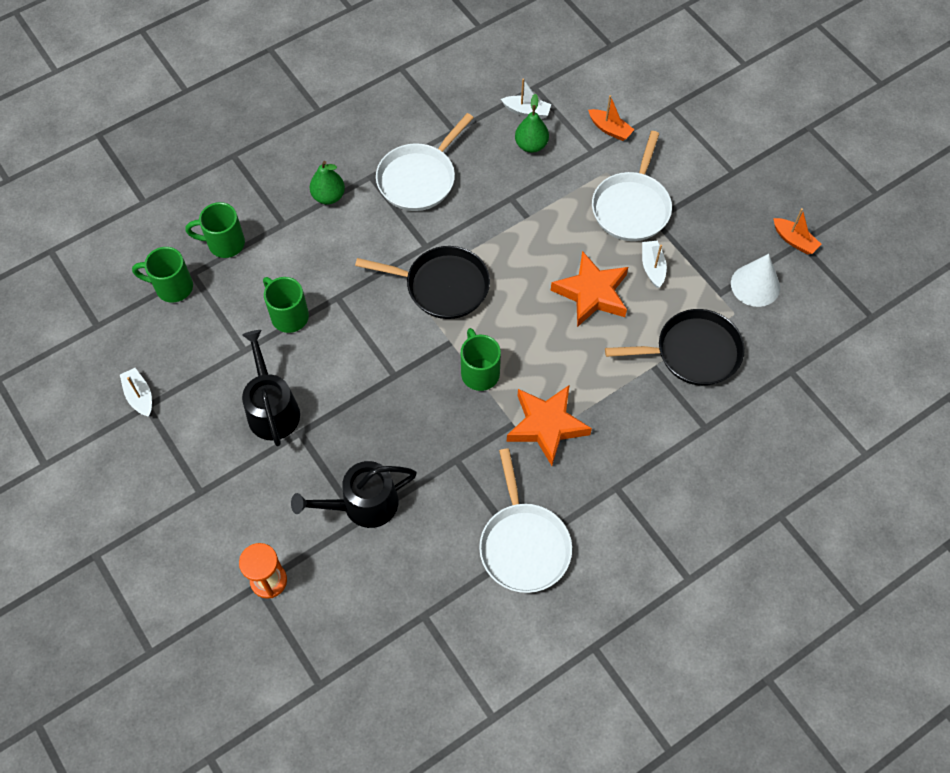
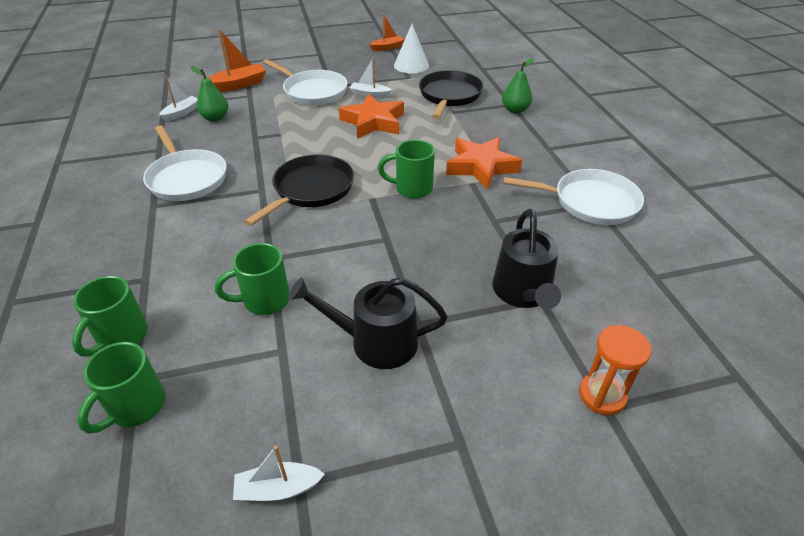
camera: 70 degrees left, 20 degrees down
(328, 196) = (146, 238): green pear -> green pear (515, 110)
(610, 129) = (238, 85): orange boat -> orange boat, size x1.51

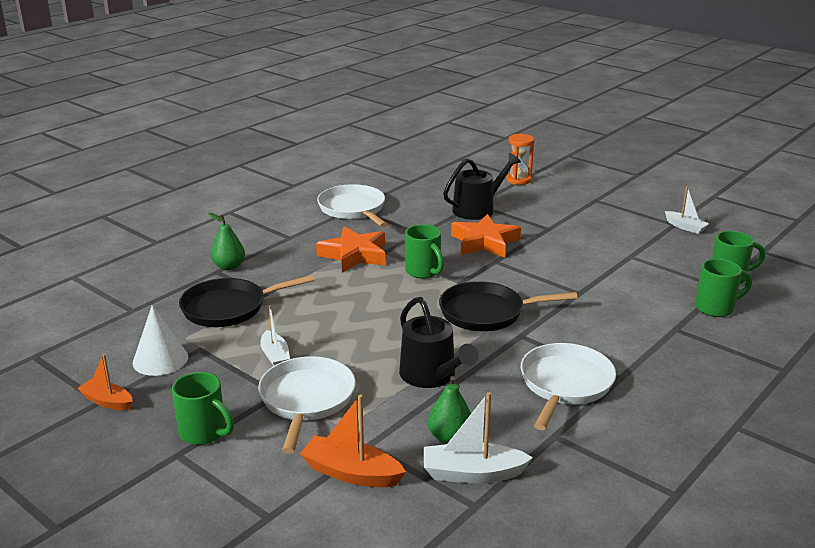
camera: 125 degrees left, 15 degrees down
(182, 113) = (472, 473): white boat -> white boat, size x1.51
(264, 301) = (612, 277): green mug -> green mug (204, 433)
(373, 122) = (336, 329): orange star -> orange star (484, 242)
(375, 341) = (579, 234): black watering can -> black watering can (431, 375)

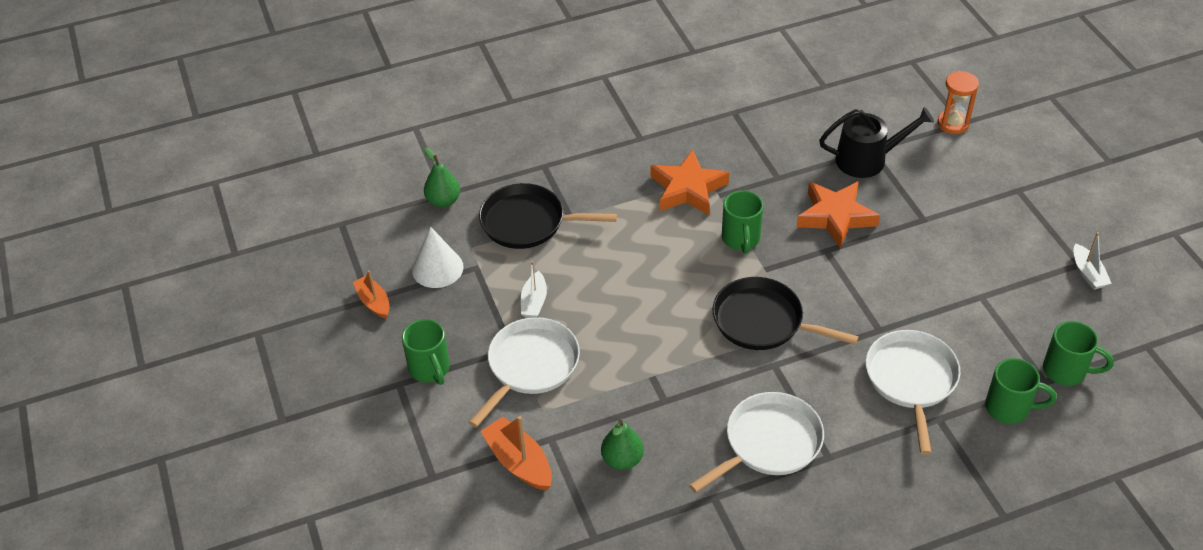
camera: 30 degrees right, 20 degrees up
(229, 266) = (558, 163): green pear -> green pear (443, 201)
(353, 209) = (732, 114): white pan -> white pan (911, 380)
(431, 375) = (655, 382): black watering can -> none
(472, 473) = (614, 506): white boat -> none

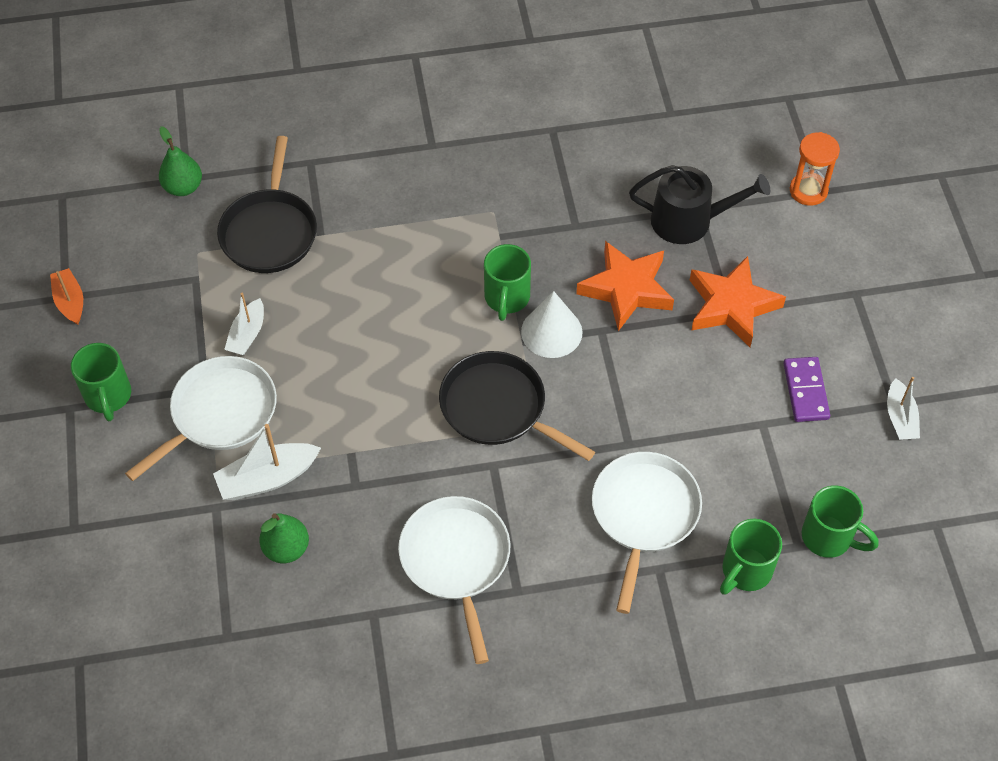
camera: 10 degrees right, 10 degrees up
(437, 268) = (152, 272): white cone -> white cone (551, 332)
(519, 462) = (172, 529): orange boat -> none
(527, 222) = (270, 232): black pan -> black pan turned 105 degrees counterclockwise
(588, 408) = (267, 478): none -> white boat
(688, 189) = (466, 221): orange star -> orange star (732, 306)
(769, 443) = (456, 560): white pan -> white pan turned 75 degrees counterclockwise
(1006, 267) = (805, 391): none -> purple domino
(1009, 408) = (745, 571): green mug -> green mug turned 105 degrees clockwise

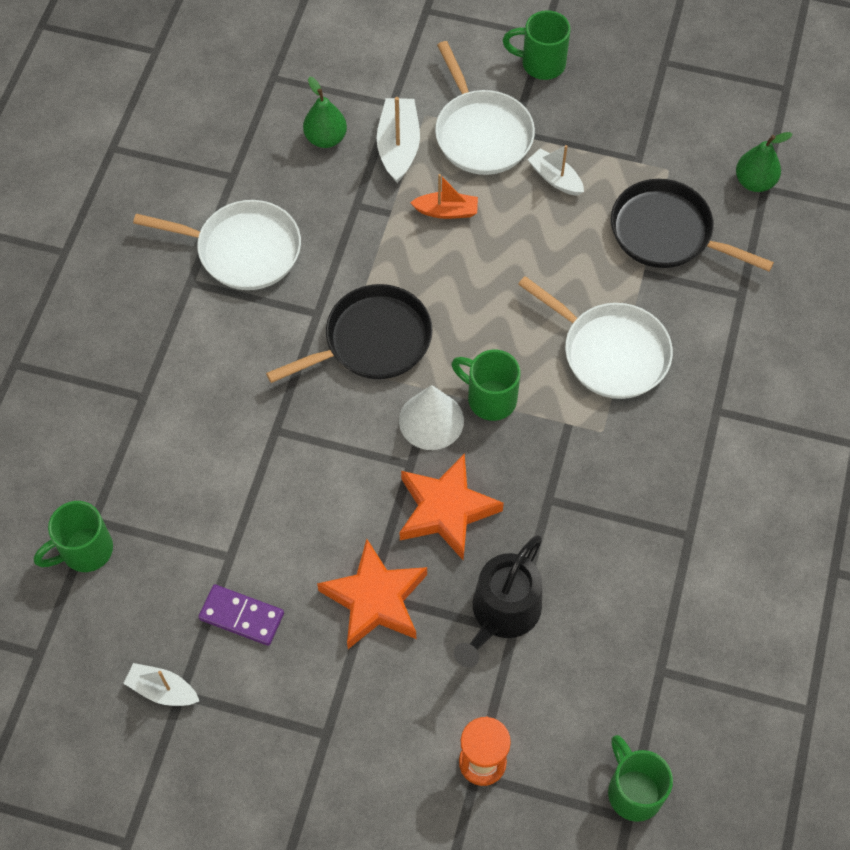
camera: 115 degrees right, 5 degrees up
(70, 301) = (657, 63): orange boat -> orange boat (446, 211)
(644, 514) = (200, 409): white pan -> white pan (611, 352)
(745, 571) = (98, 463): green mug -> green mug (633, 791)

